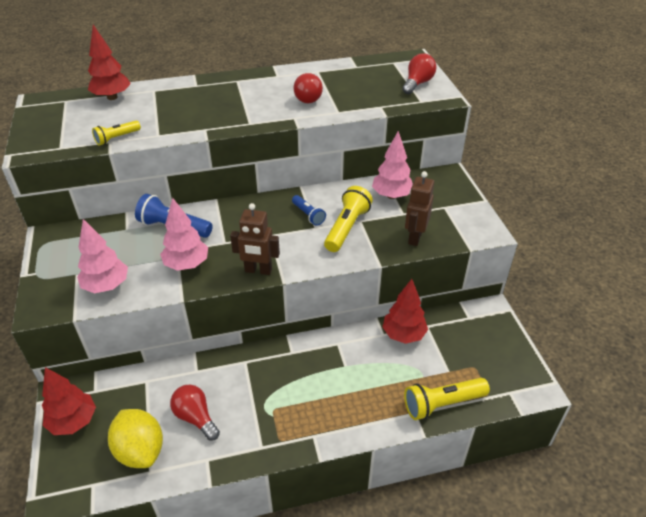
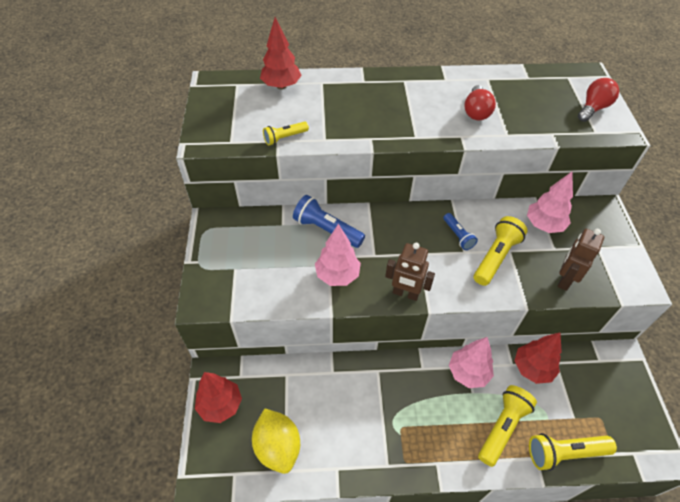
camera: 10 degrees right, 10 degrees up
(106, 286) = (262, 287): pink tree -> pink tree (468, 373)
(195, 417) = (329, 422): red light bulb -> none
(378, 392) = (503, 427): none -> yellow flashlight

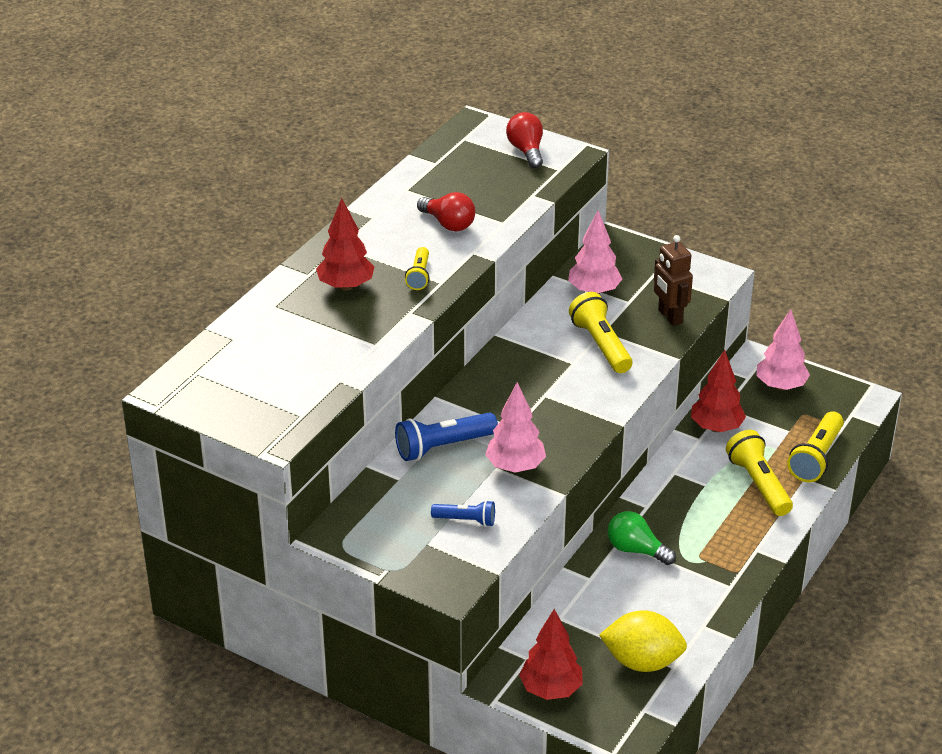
camera: 55 degrees left, 15 degrees down
(281, 86) = (243, 339): red tree -> red tree (346, 286)
(285, 138) = (340, 372): yellow flashlight -> yellow flashlight (419, 276)
(377, 385) = (636, 550): none -> green light bulb
(405, 294) = (586, 429): brown robot -> none
(458, 236) = (549, 356): blue flashlight -> blue flashlight (466, 520)
(468, 373) = (681, 475): pink tree -> pink tree (780, 386)

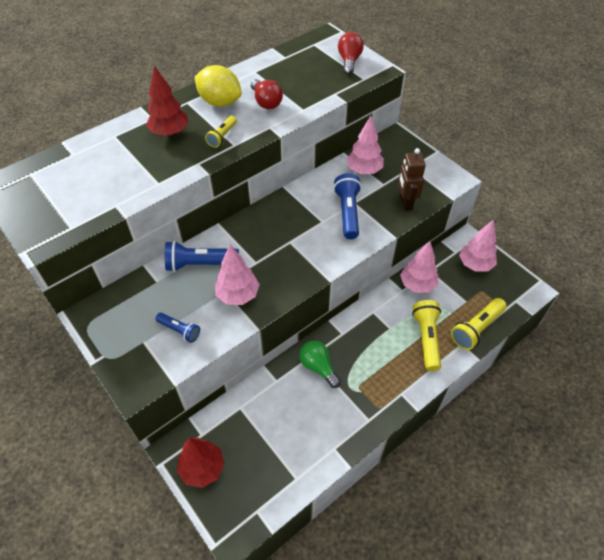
camera: 20 degrees right, 15 degrees up
(601, 345) = (348, 212): yellow flashlight -> blue flashlight
(642, 661) = (276, 466): yellow lemon -> yellow lemon (220, 102)
(716, 427) = (417, 284): red tree -> pink tree

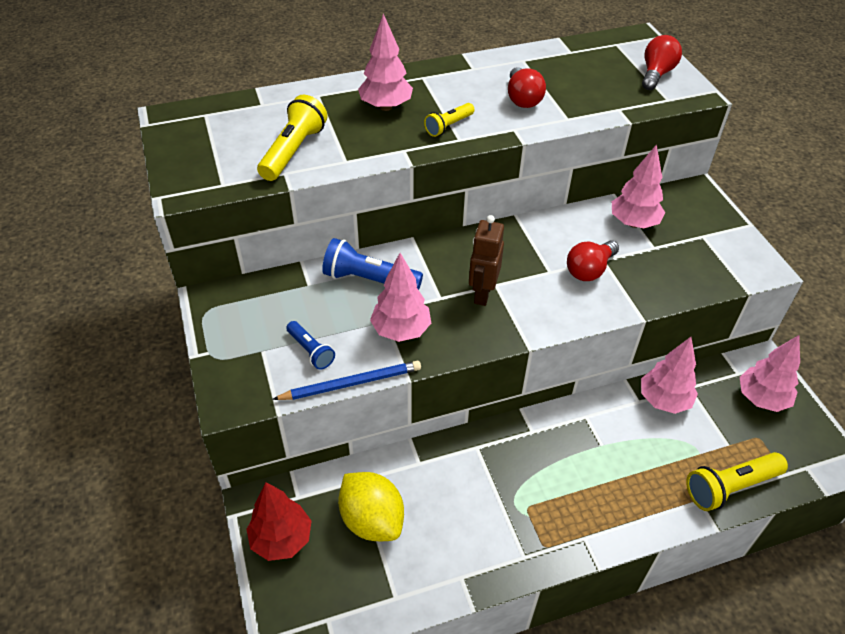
camera: 20 degrees right, 5 degrees down
(170, 132) = (385, 107): red tree -> pink tree
(218, 345) = (350, 383): none -> blue pencil
(220, 102) = (463, 86): yellow lemon -> yellow lemon (372, 520)
(318, 367) = (482, 464): green light bulb -> none
(348, 212) = (589, 270): blue flashlight -> red light bulb
(405, 203) = (677, 279): brown robot -> brown robot (482, 293)
(427, 338) = (650, 476): yellow flashlight -> yellow flashlight (294, 151)

